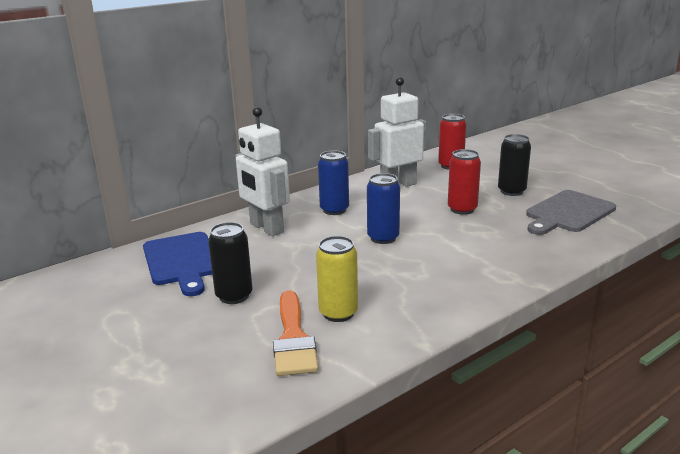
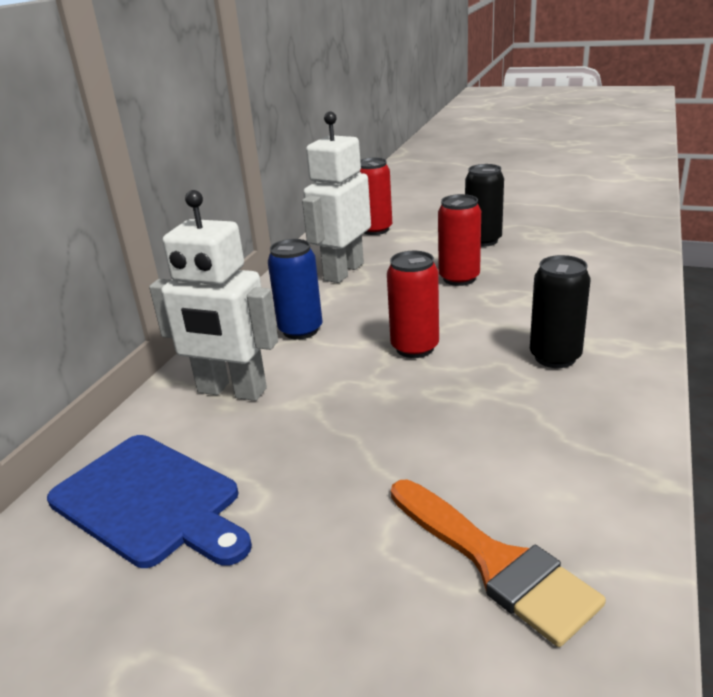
camera: 30 degrees left, 5 degrees up
(234, 296) = (313, 528): black can -> black can (555, 357)
(338, 313) = (501, 486): yellow can -> none
(383, 238) = (415, 348): blue can -> red can
(568, 213) = (574, 248): grey cutting board -> none

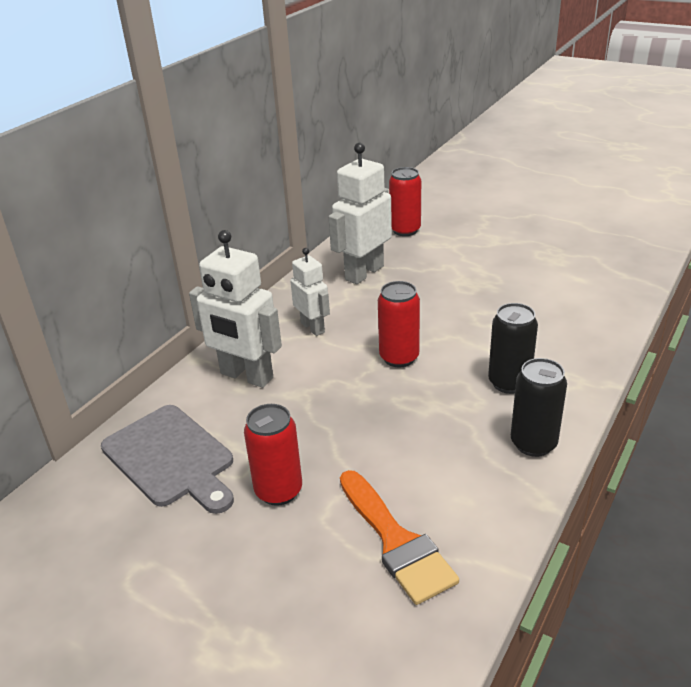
camera: 10 degrees right, 5 degrees up
(150, 501) = (171, 458): blue cutting board -> grey cutting board
(300, 330) = (313, 327): blue can -> white robot
(459, 278) = (460, 293): red can -> red can (278, 491)
(483, 241) = (496, 255): black can -> black can (533, 443)

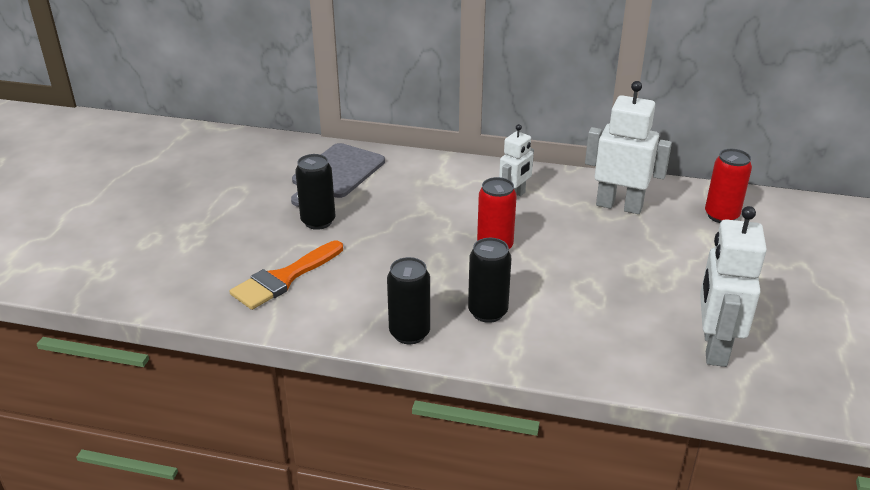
camera: 70 degrees right, 0 degrees up
(246, 376) = (434, 181): white robot -> white robot (714, 347)
(278, 491) = (318, 221): red can -> black can

